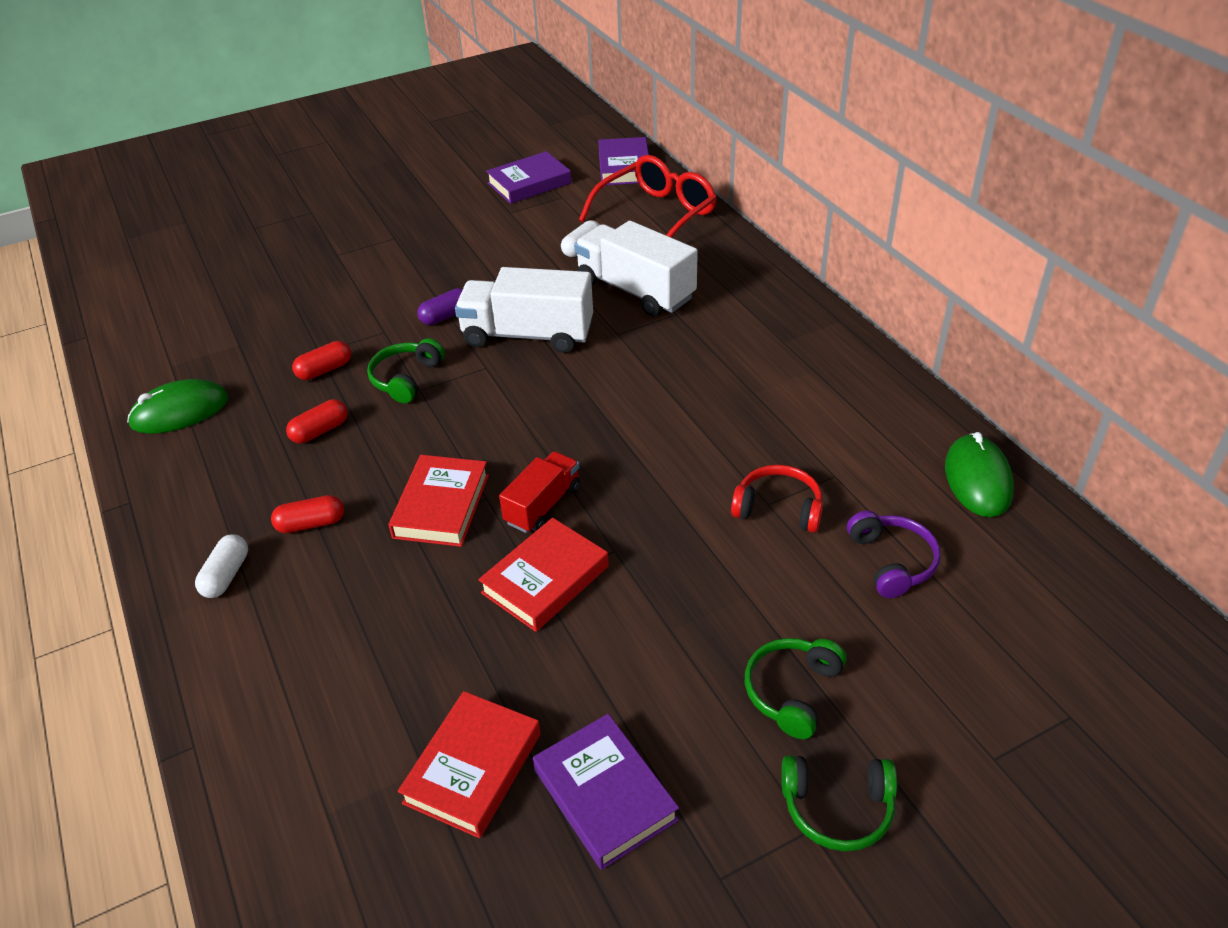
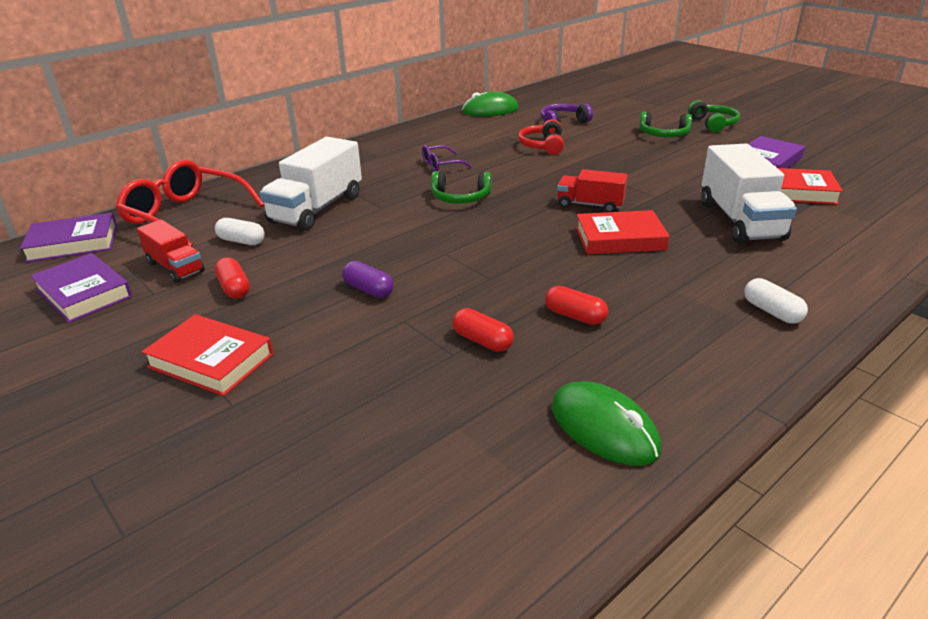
camera: 105 degrees left, 10 degrees down
(226, 575) = (772, 311): white capsule -> white capsule turned 60 degrees clockwise
(311, 524) = (685, 288): red capsule -> red capsule (234, 288)
(406, 378) = (477, 288): green headphones -> green headphones (460, 198)
(528, 335) = (392, 243): white truck -> white truck (740, 220)
(545, 579) = (652, 194): red book -> red book (211, 360)
(549, 218) = (175, 267): none -> red truck
(733, 392) = (441, 165): none -> purple glasses

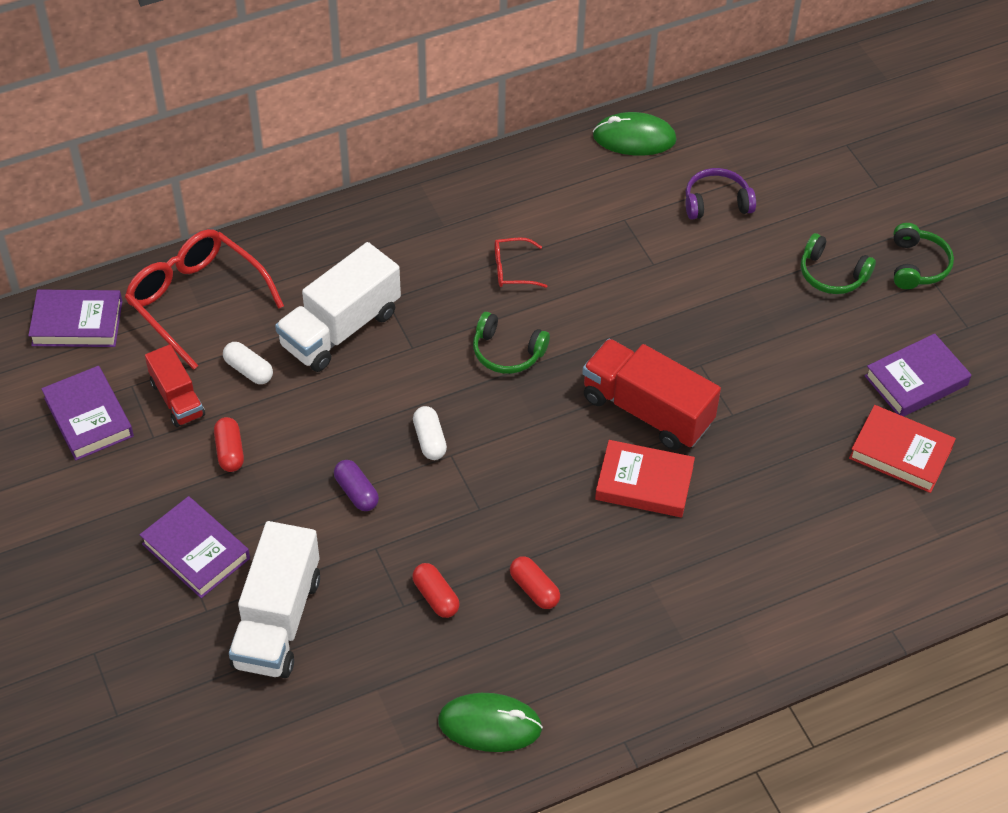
camera: 15 degrees right, 20 degrees up
(211, 360) = (196, 551): red book -> purple book
(441, 165) = (512, 269): purple glasses -> red glasses
(542, 146) = (659, 258): red headphones -> none
(590, 205) = (647, 410): red truck -> red truck, size x1.70
(604, 428) = (490, 725): green mouse -> green mouse turned 60 degrees counterclockwise
(740, 220) = (795, 490): white truck -> white truck (277, 621)
(772, 311) = (721, 638): white capsule -> white capsule (430, 440)

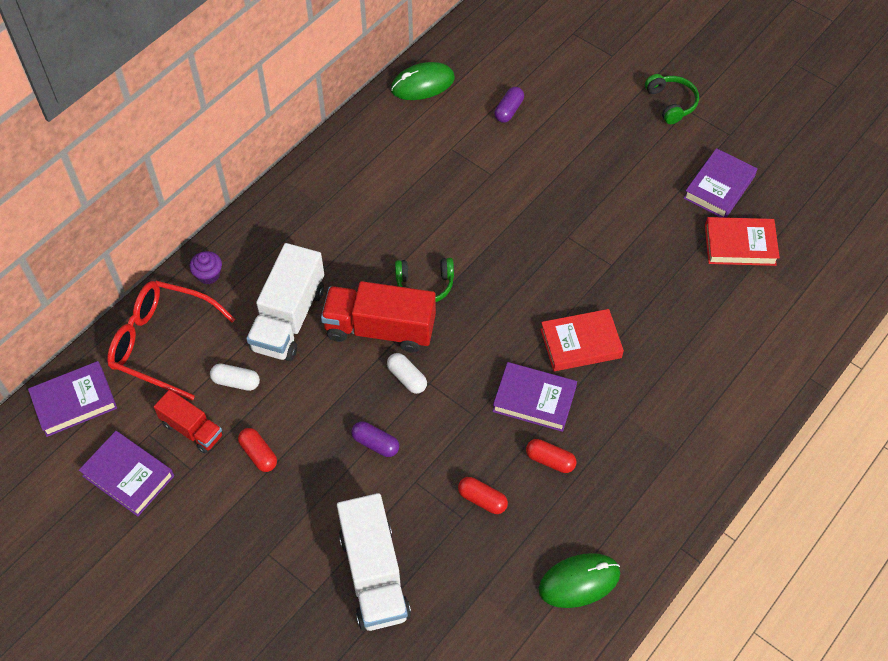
camera: 25 degrees left, 5 degrees up
(196, 551) = (278, 547): purple book -> purple book (534, 399)
(283, 251) = (208, 275): none -> purple cupcake
(512, 269) = (392, 219): red glasses -> none
(647, 410) = (550, 287): red truck -> red truck (380, 329)
(716, 202) = (509, 110): purple headphones -> purple capsule
(832, 274) = (618, 132): green headphones -> none

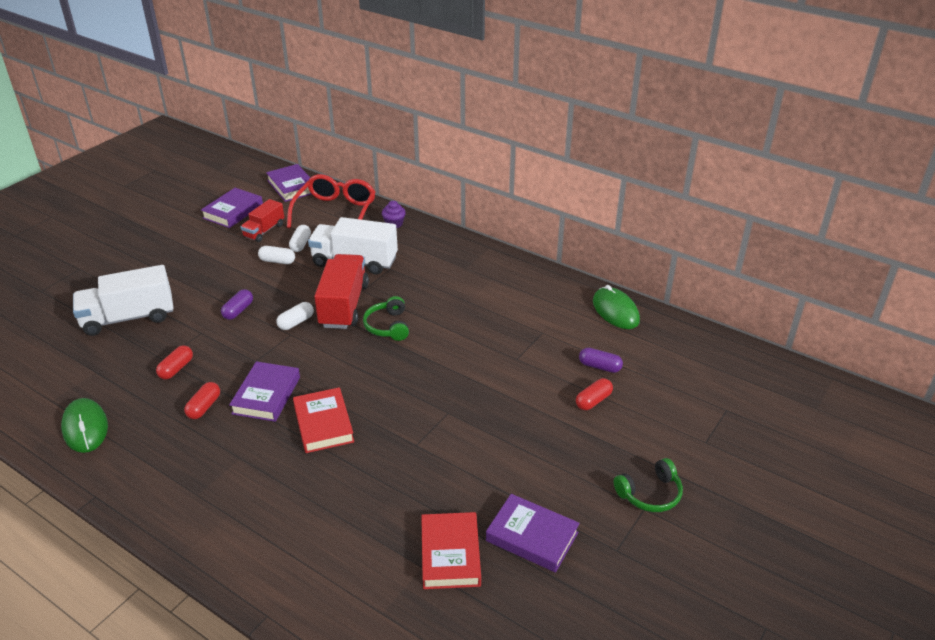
camera: 85 degrees right, 20 degrees down
(258, 454) = (239, 259): red capsule -> red capsule (593, 401)
(271, 407) = (277, 261): none -> white capsule

